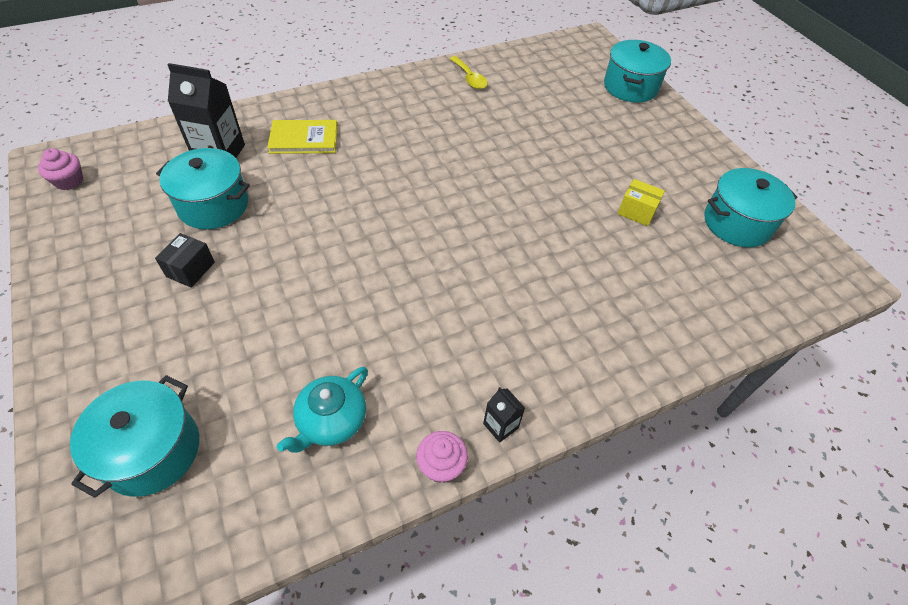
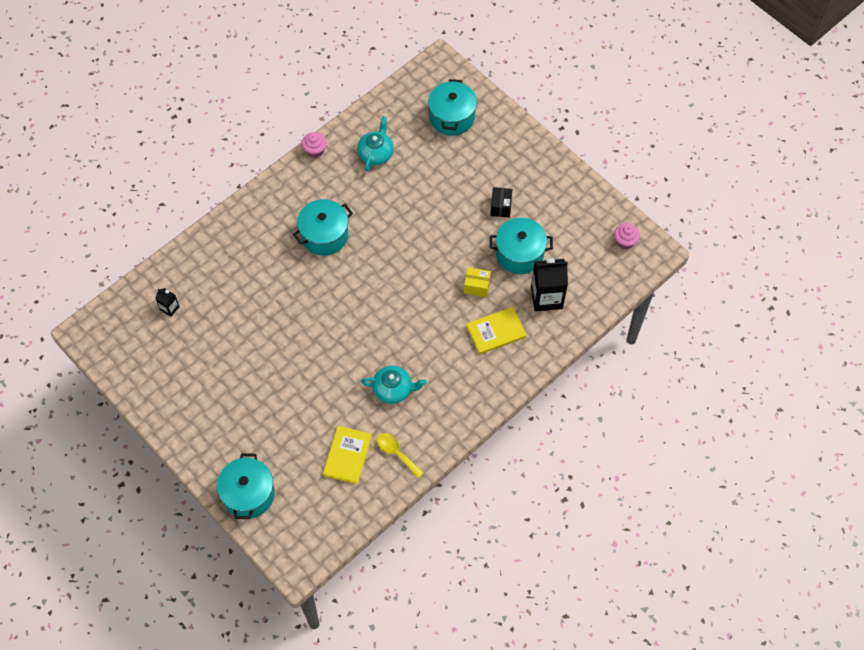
camera: 165 degrees right, 10 degrees up
(450, 122) = (393, 389): none -> turquoise teapot
(500, 426) = (291, 176): black carton -> black carton (169, 308)
(521, 88) = (347, 455): none -> yellow book
(636, 211) = (231, 343): yellow box -> yellow box (477, 286)
(737, 223) = (158, 356): turquoise pot -> turquoise pot (324, 235)

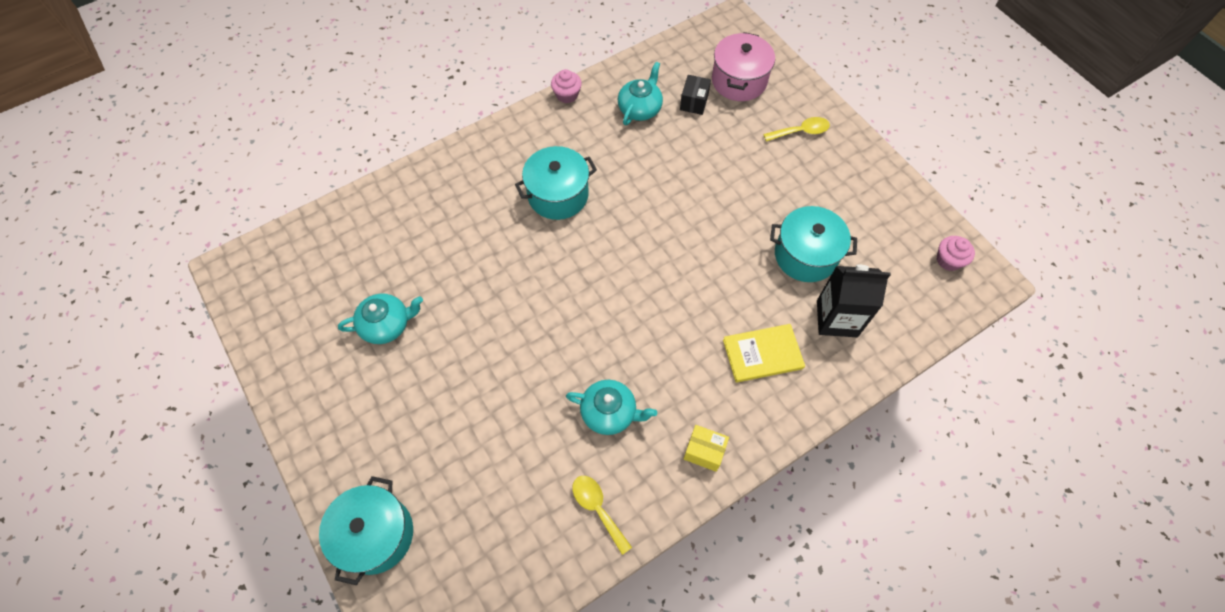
camera: 10 degrees right, 0 degrees up
(169, 308) = (343, 255): black carton -> none
(217, 354) = (387, 325): none -> turquoise teapot
(347, 455) = (527, 500): yellow book -> none
(452, 117) = (739, 81): turquoise pot -> pink pot
(477, 286) = (744, 289): yellow box -> yellow box (704, 451)
(500, 207) = (787, 193): black box -> black box (694, 102)
(506, 154) = (801, 132): none -> yellow spoon

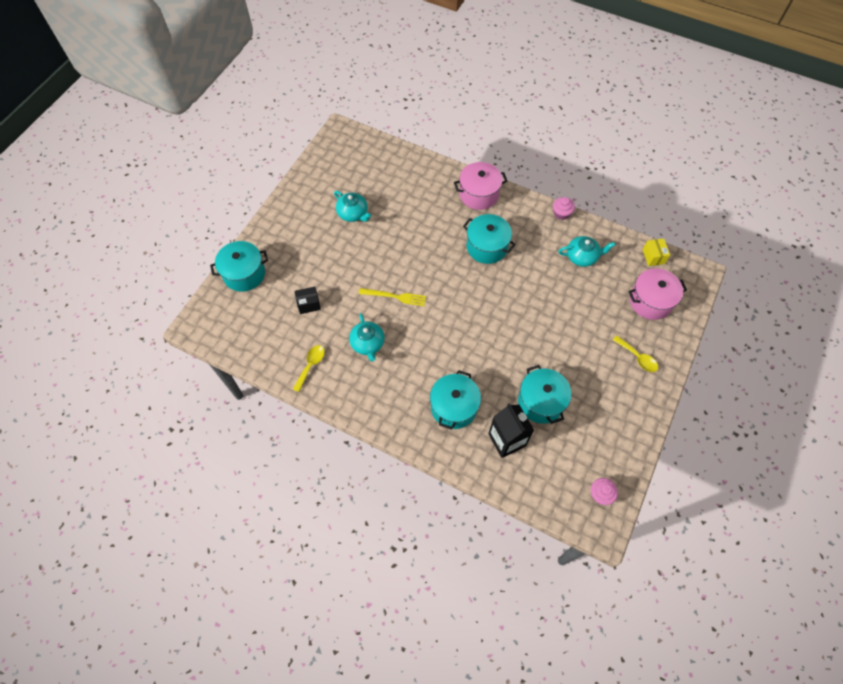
camera: 60 degrees right, 0 degrees up
(474, 161) = (479, 194): none -> pink pot
(559, 340) = (395, 297): none -> yellow fork
(694, 102) = (611, 284): black box -> black box (309, 304)
(704, 451) = (373, 403): yellow box -> yellow box (653, 256)
(762, 354) = (454, 407): yellow book -> turquoise pot

